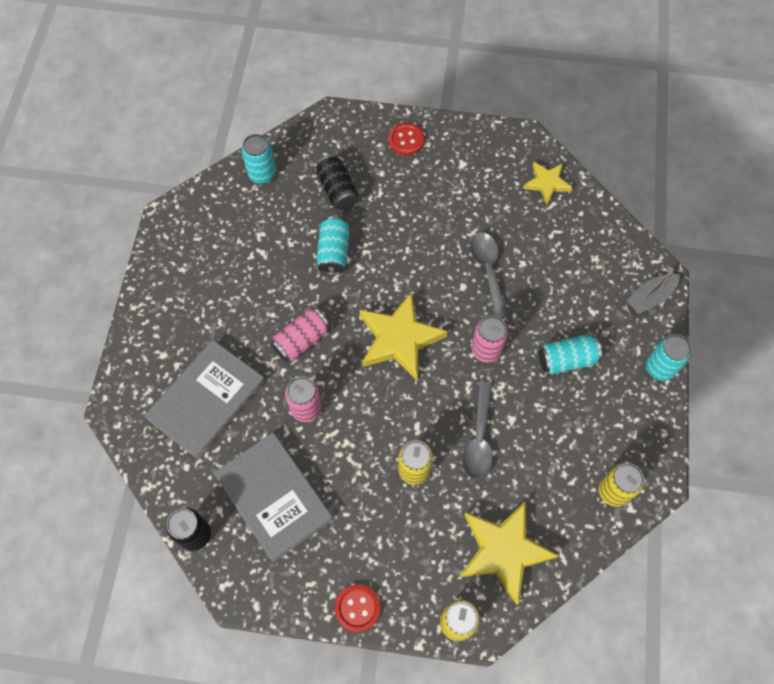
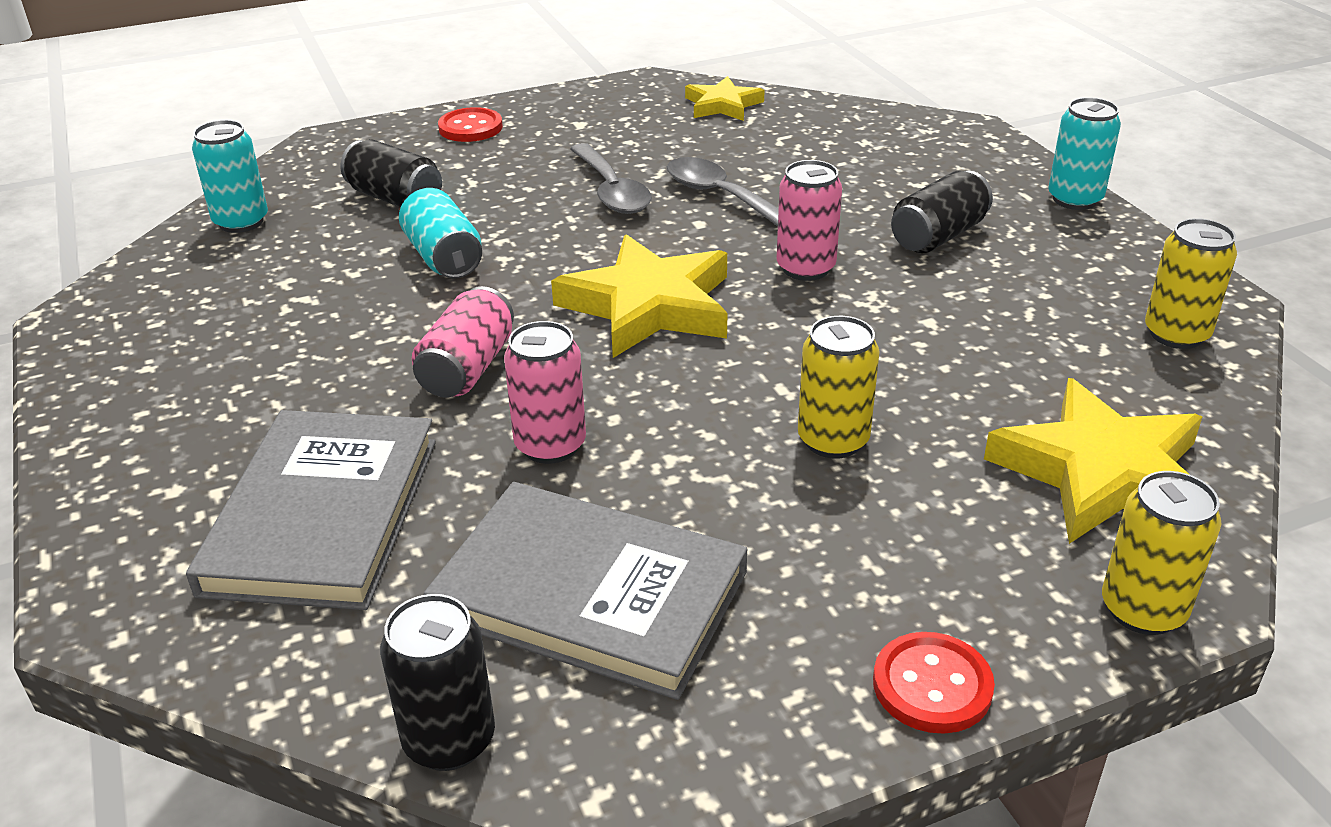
camera: 30 degrees left, 30 degrees down
(478, 438) = (902, 361): grey spoon -> grey spoon (611, 191)
(566, 360) = (938, 236): turquoise can -> black can
(650, 297) = (980, 148): grey boat -> none

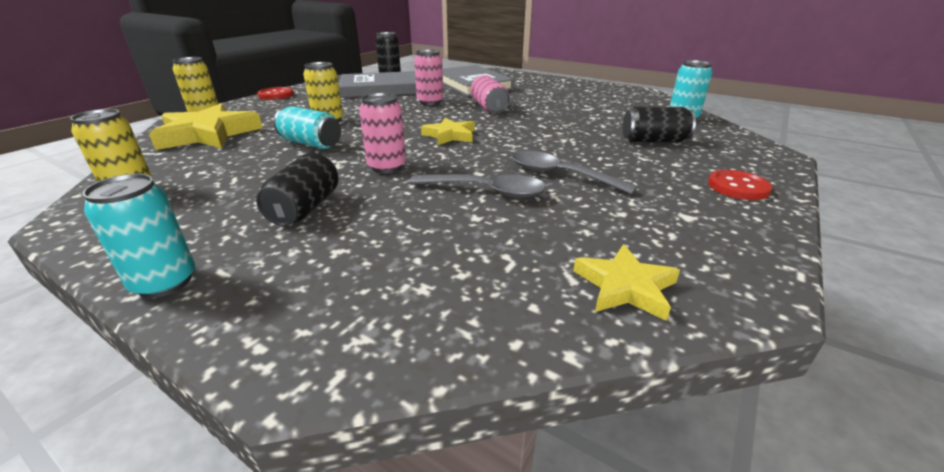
camera: 145 degrees right, 5 degrees down
(443, 257) = (571, 128): turquoise can -> turquoise can (311, 143)
(649, 306) = (450, 135): yellow star -> yellow star, size x0.57

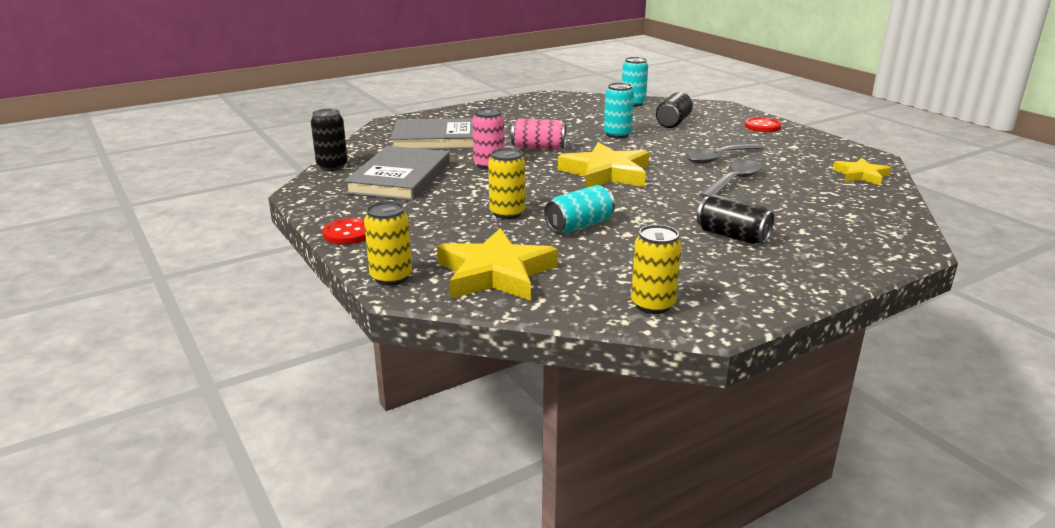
camera: 65 degrees left, 5 degrees down
(165, 282) = (828, 281): turquoise can -> turquoise can (617, 134)
(386, 167) = (666, 203): pink can -> none
(450, 135) = (606, 173): yellow star -> yellow star, size x1.75

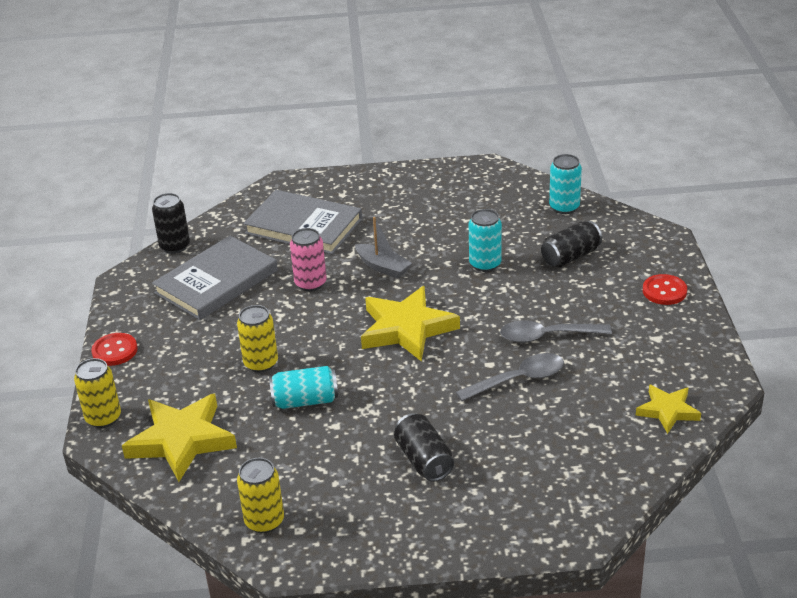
camera: 30 degrees right, 10 degrees up
(538, 148) = (383, 267): pink can -> grey boat

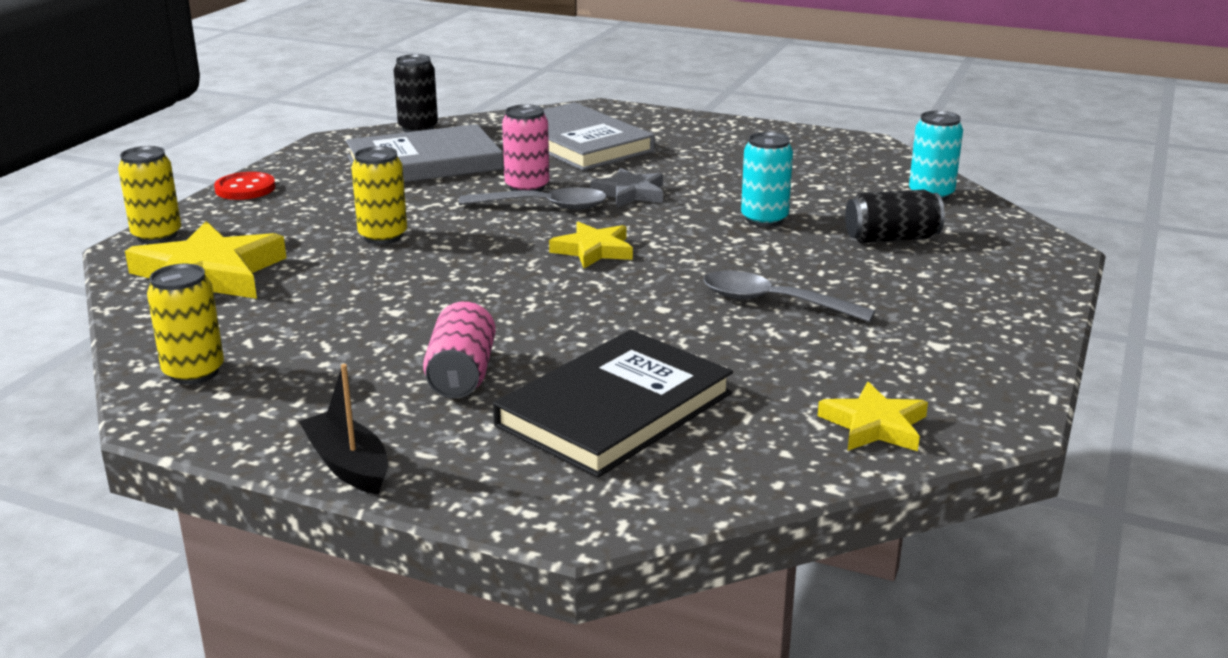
camera: 25 degrees right, 10 degrees down
(305, 401) = (389, 280): turquoise can -> none
(383, 267) = (630, 193): grey boat -> grey star
(407, 329) = (593, 250): yellow star -> yellow star, size x0.57
(424, 460) = (461, 374): black can -> pink can
(426, 549) = (348, 465): none -> black boat
(518, 379) = (685, 333): grey spoon -> grey spoon (544, 206)
(530, 452) = (614, 409): none -> black book
(664, 291) = (999, 301): red button -> none

